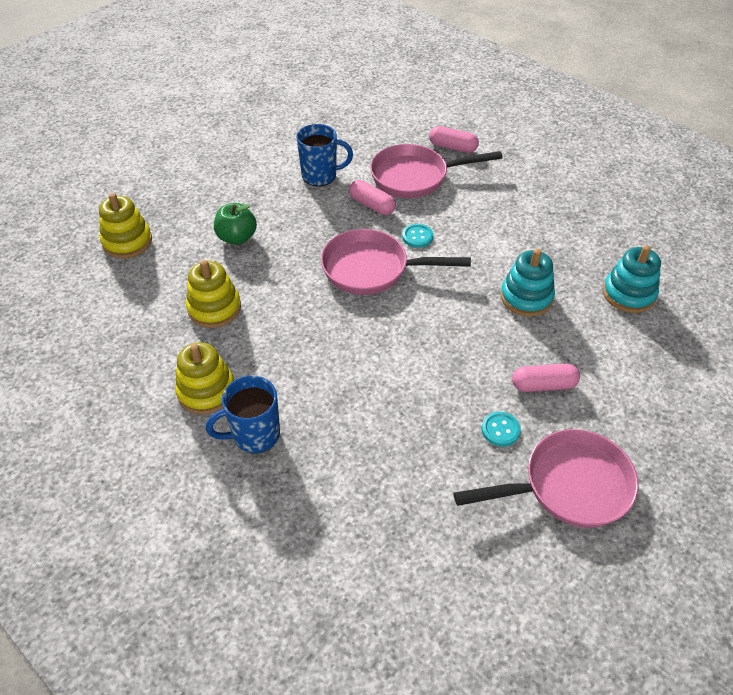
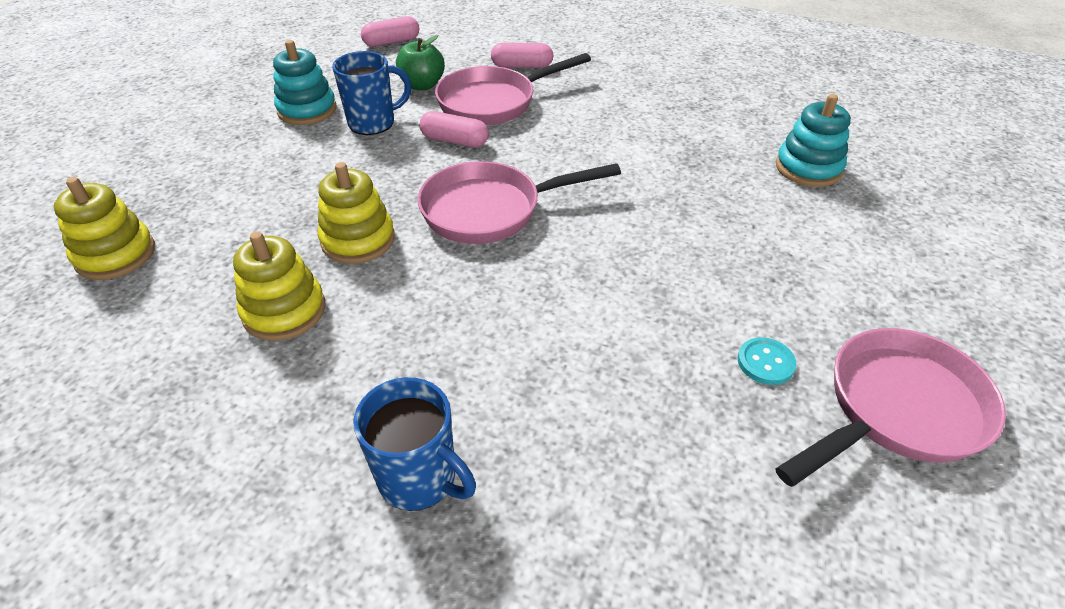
camera: 20 degrees left, 5 degrees down
(206, 391) = (313, 433): yellow stacking toy -> yellow stacking toy (358, 240)
(237, 237) = (285, 214): green apple -> green apple (422, 85)
(254, 435) = (419, 479): blue mug -> blue mug turned 105 degrees counterclockwise
(417, 237) = (529, 162): turquoise button -> none
(526, 297) = (698, 198): turquoise stacking toy -> turquoise stacking toy (307, 110)
(543, 385) = (782, 291): pink capsule -> pink capsule (392, 42)

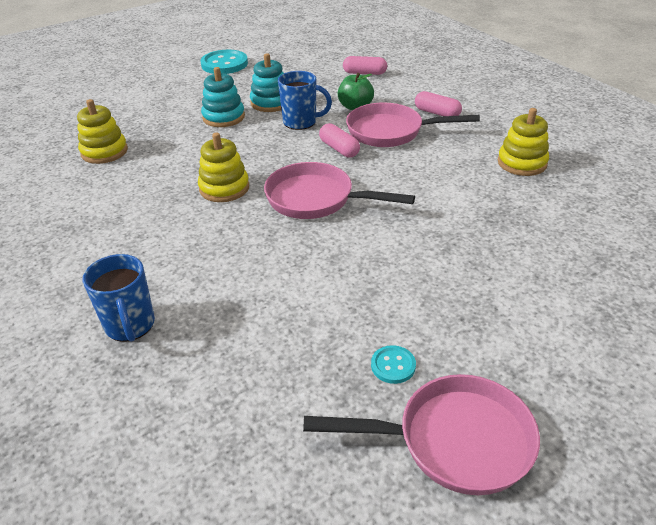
camera: 35 degrees right, 5 degrees down
(185, 77) = (224, 64): none -> turquoise button
(284, 311) = (151, 211): yellow stacking toy -> yellow stacking toy (522, 163)
(808, 168) = (586, 256): turquoise stacking toy -> turquoise stacking toy (223, 117)

